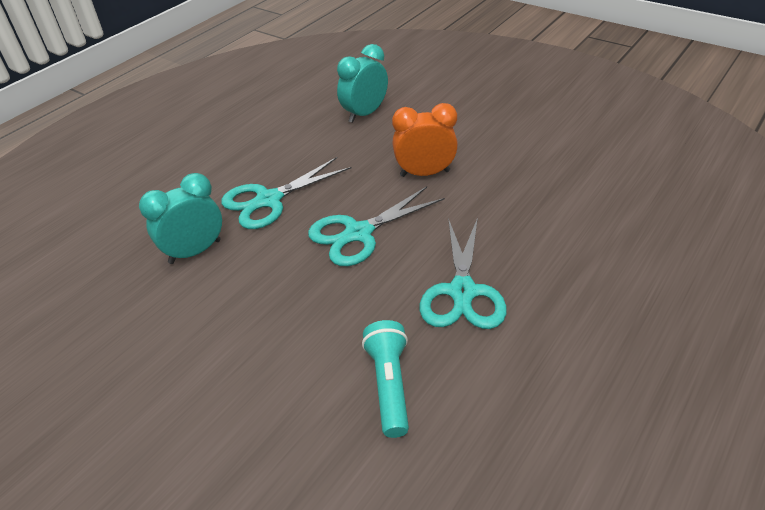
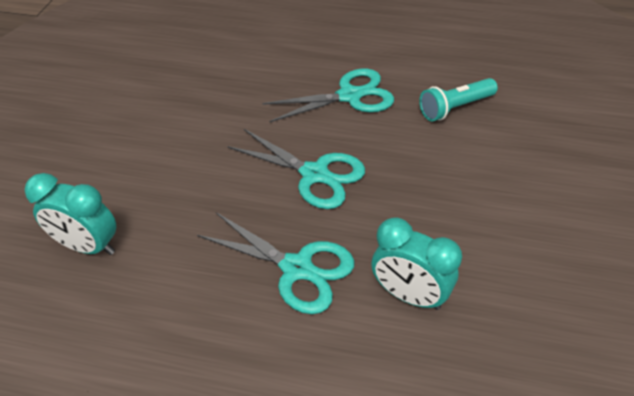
camera: 115 degrees left, 5 degrees up
(425, 173) = (203, 156): orange clock -> none

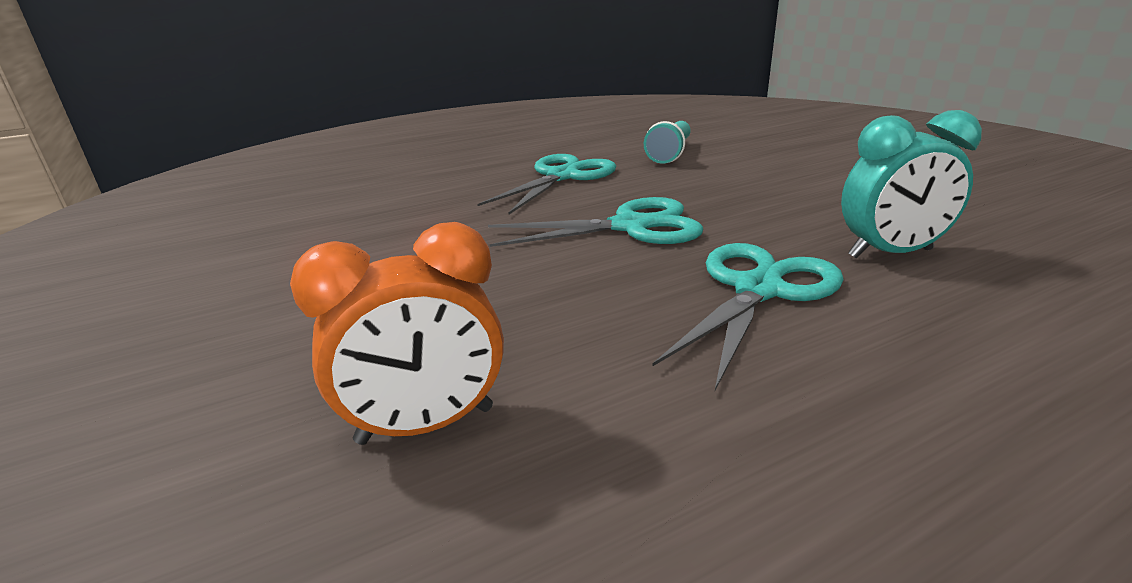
camera: 40 degrees left, 20 degrees down
(88, 246) = (426, 425): turquoise clock -> orange clock
(297, 268) = (758, 290): turquoise scissors -> turquoise scissors turned 45 degrees counterclockwise

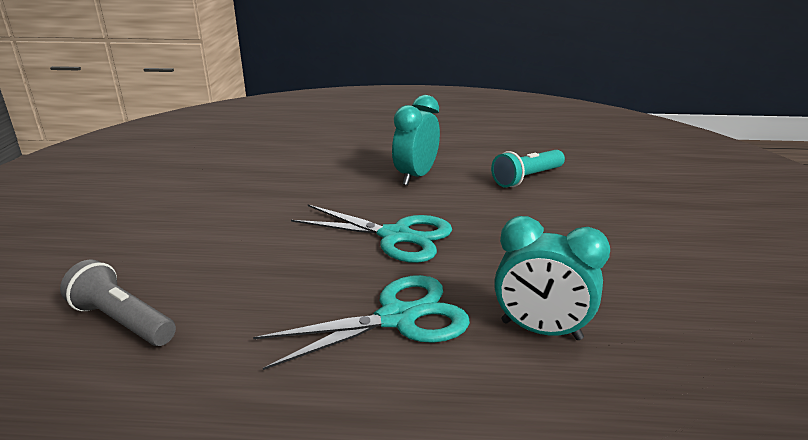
camera: 30 degrees right, 0 degrees up
(426, 425) = (123, 321): orange clock -> grey flashlight
(562, 176) = (416, 176): turquoise scissors -> turquoise clock

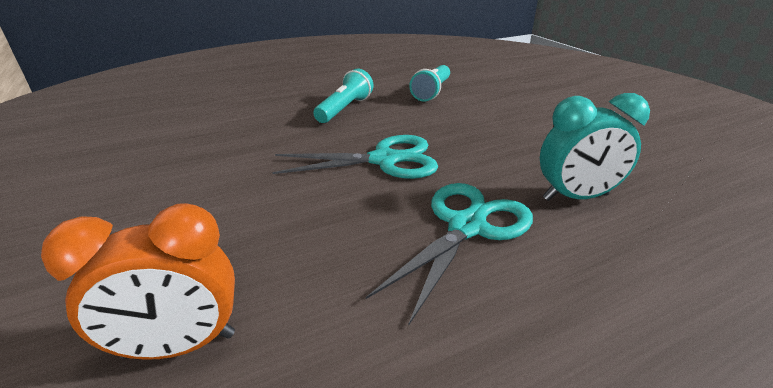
camera: 30 degrees left, 5 degrees up
(123, 321) = (179, 345): grey flashlight -> orange clock
(416, 176) = (345, 109): turquoise clock -> turquoise flashlight

